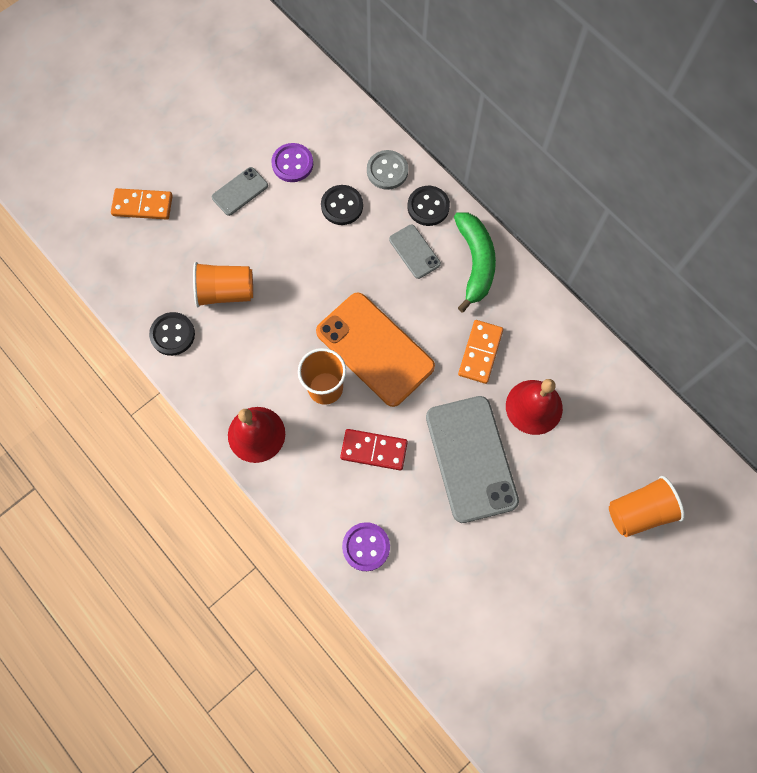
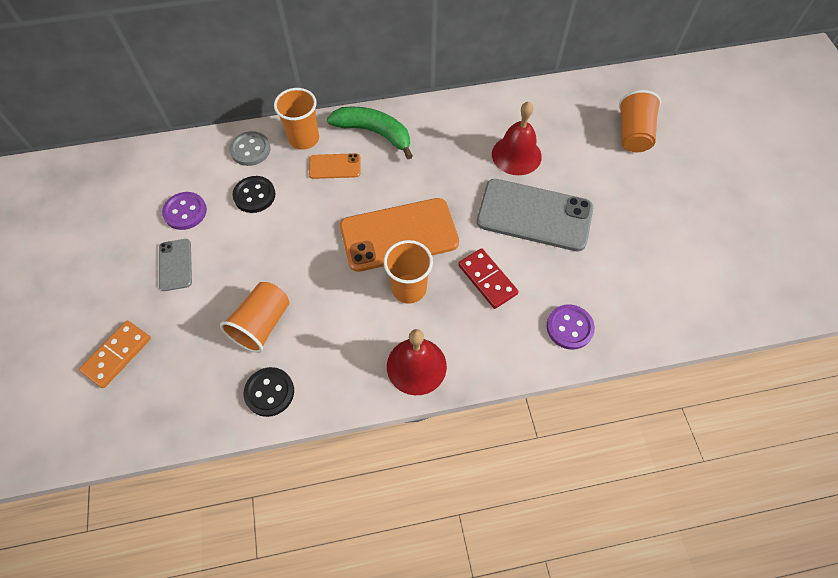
camera: 60 degrees left, 10 degrees down
(374, 450) = (487, 279): red domino -> red domino turned 75 degrees counterclockwise
(414, 251) = (335, 166): grey phone -> orange phone
(428, 207) = (304, 139): black button -> orange cup
(480, 352) = (450, 166): orange domino -> none

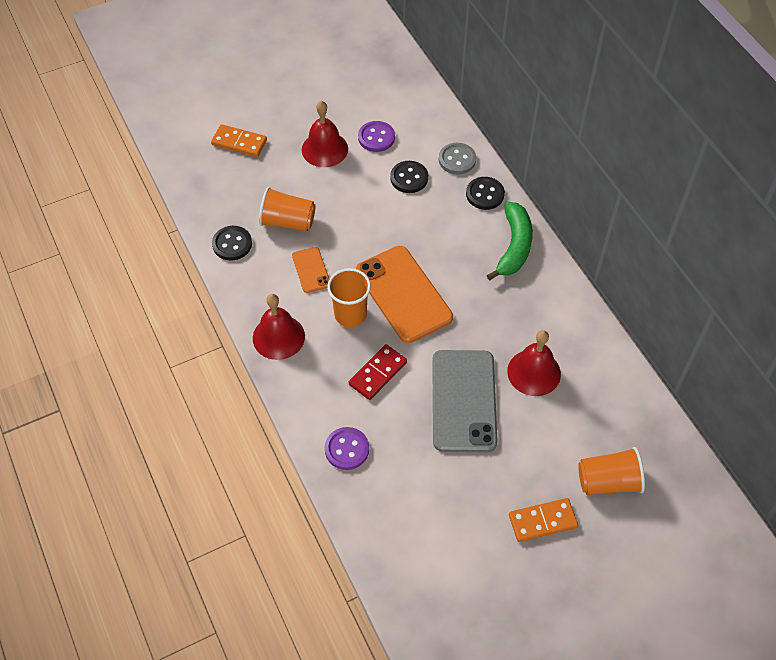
camera: 75 degrees right, 5 degrees down
(175, 265) = (324, 149): grey phone -> red bell
(304, 139) = (485, 194): orange cup -> black button
(335, 166) = (462, 226): orange phone -> orange phone (311, 270)
(665, 188) = (542, 521): none -> orange domino

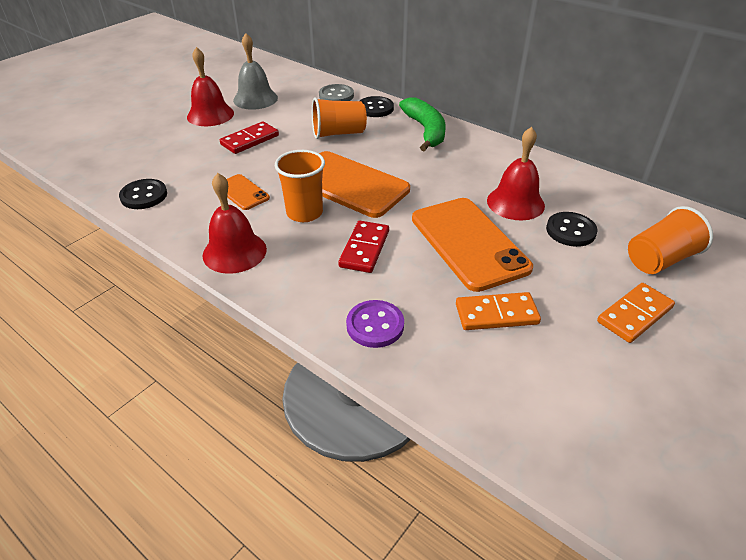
camera: 25 degrees left, 15 degrees down
(239, 143) = (120, 129): orange domino -> orange domino (496, 314)
(288, 222) = (198, 166): orange cup -> orange cup (338, 133)
(345, 201) = (250, 140): none -> red domino
(376, 137) = (255, 99): purple button -> grey bell
(409, 178) = (301, 114): black button -> black button (570, 231)
(463, 401) = (468, 243): grey phone -> orange phone

